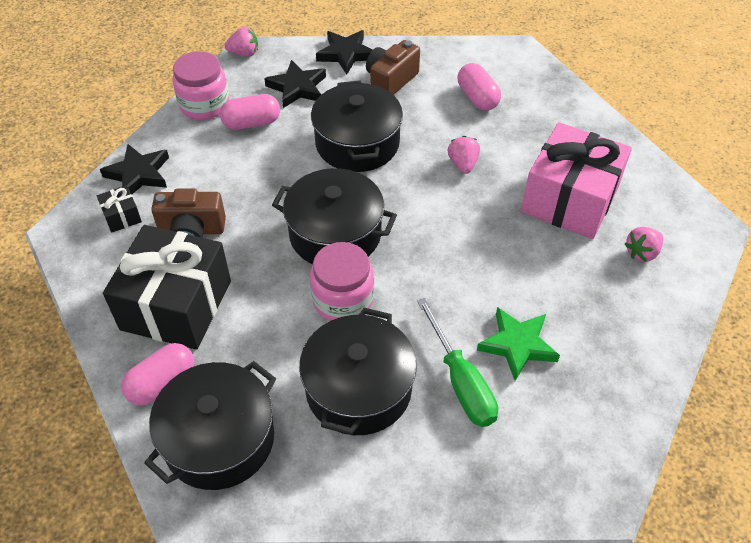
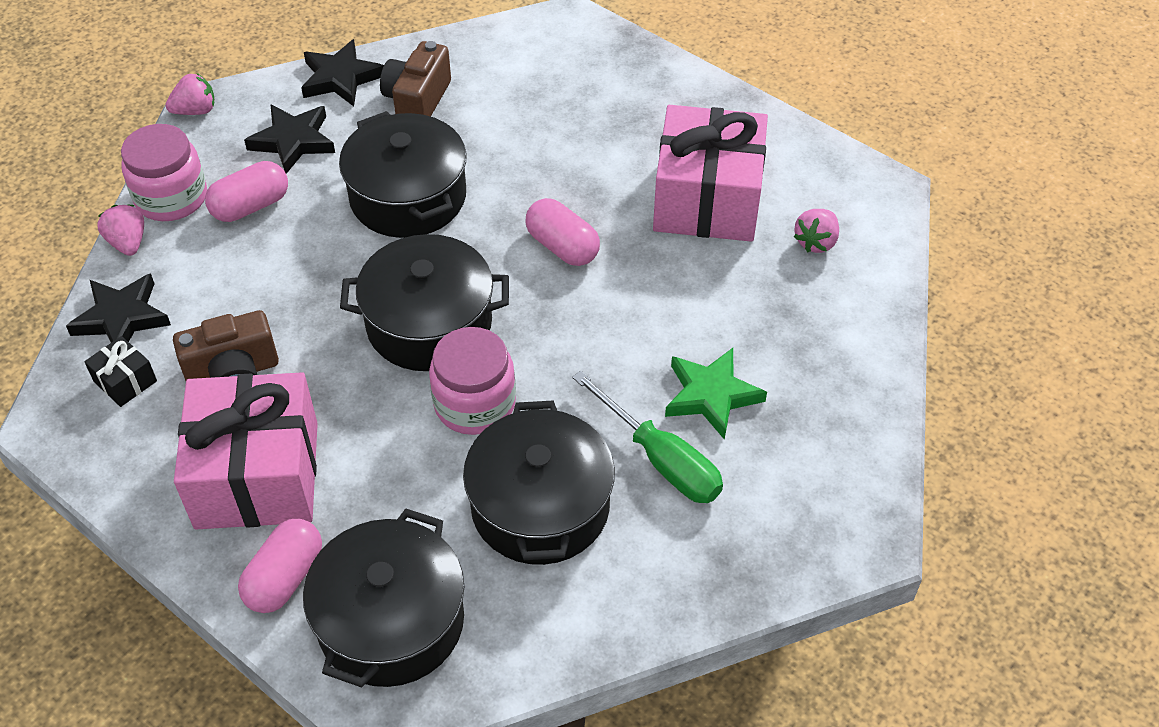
camera: 20 degrees left, 0 degrees up
(176, 305) = (257, 475): black gift -> pink gift
(463, 164) = (557, 189): pink strawberry -> pink strawberry (128, 243)
(477, 98) = (541, 96): pink capsule -> pink capsule (562, 246)

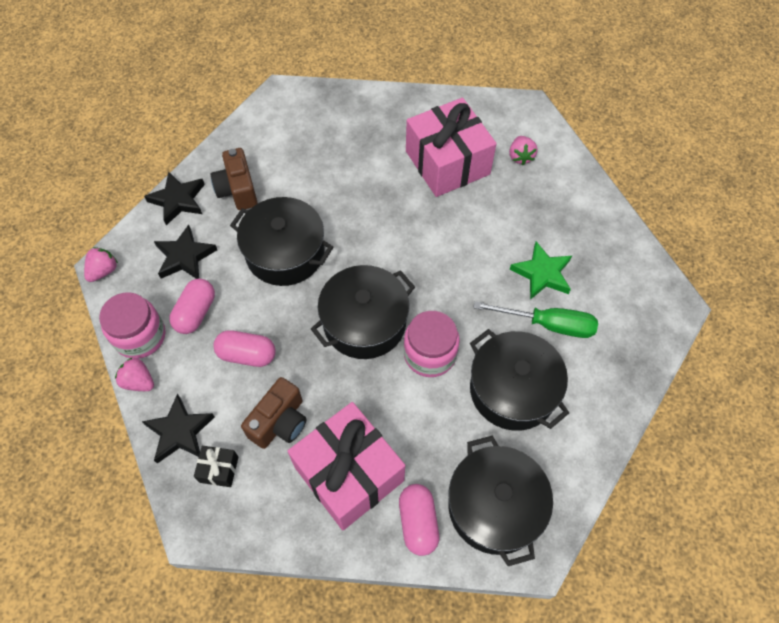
camera: 35 degrees left, 10 degrees up
(562, 246) = (396, 234): pink capsule -> pink capsule (247, 354)

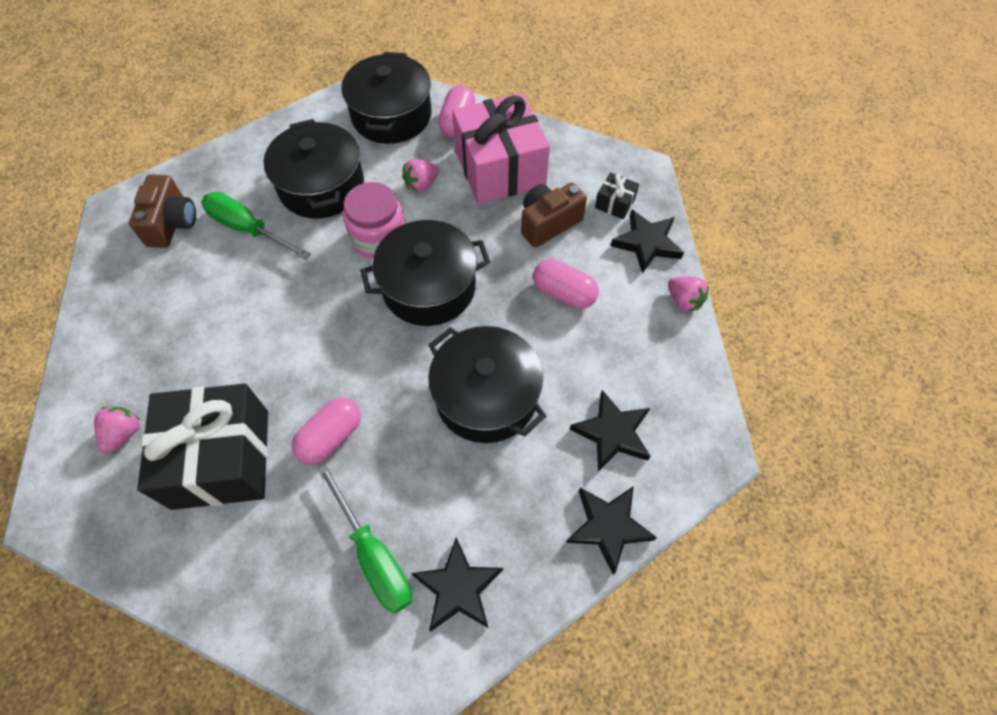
camera: 160 degrees left, 0 degrees up
(103, 271) = (719, 447): pink strawberry -> pink strawberry (421, 184)
(140, 336) = (678, 349): pink jar -> none
(196, 313) = (611, 356): pink capsule -> pink capsule (331, 437)
(238, 190) = (520, 515): brown camera -> brown camera (172, 223)
(264, 144) = (458, 588): none -> black star
(322, 144) = (374, 555): none -> green screwdriver
(447, 162) = (221, 458): pink gift -> black gift
(542, 273) = (214, 278): green star -> none

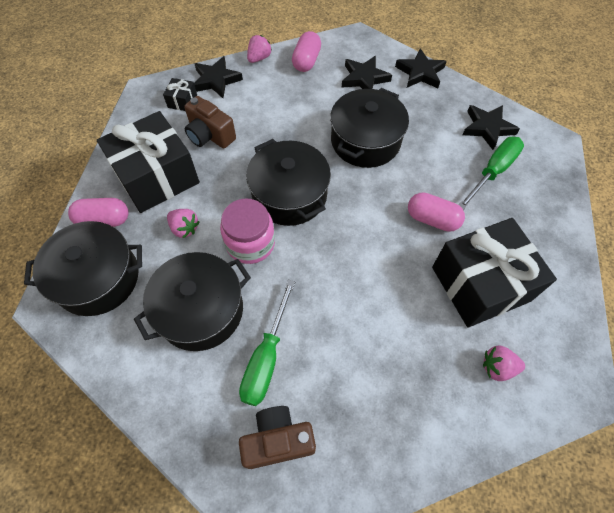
camera: 105 degrees left, 0 degrees up
(500, 168) = (157, 177): pink gift -> black gift
(564, 293) = (271, 116): pink capsule -> pink capsule (306, 61)

